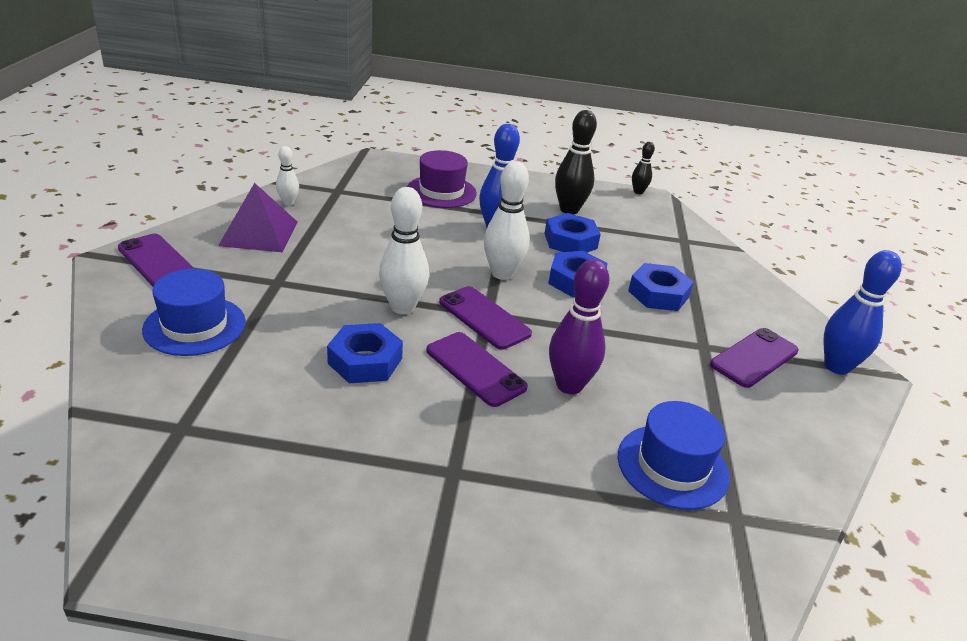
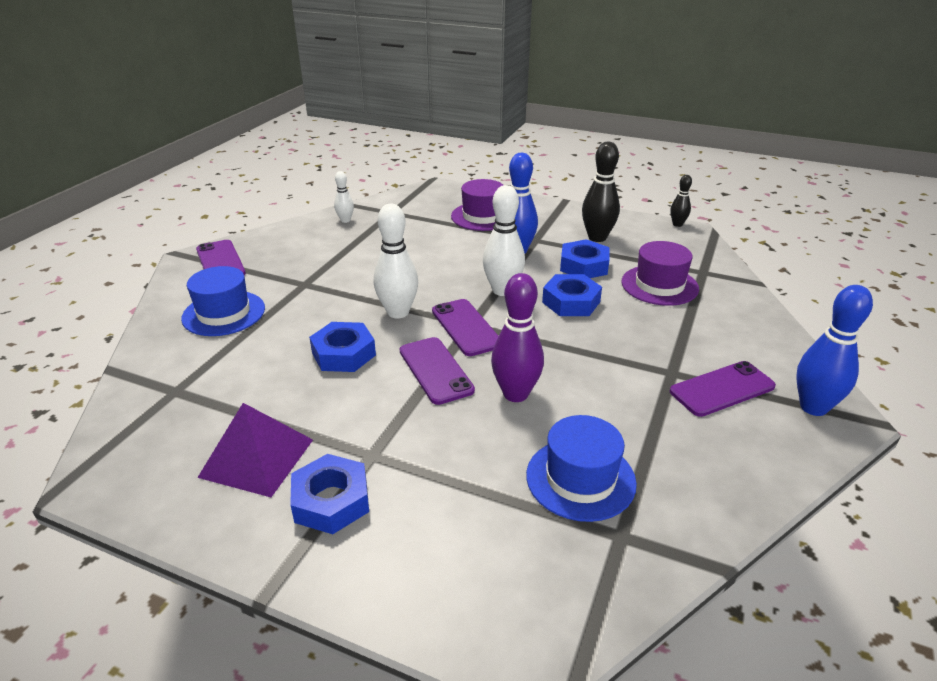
camera: 20 degrees right, 0 degrees up
(259, 233) = (309, 244): purple pyramid -> purple pyramid (257, 458)
(651, 257) = (659, 285): none -> purple hat
(658, 294) = (649, 320): blue nut -> blue nut (331, 501)

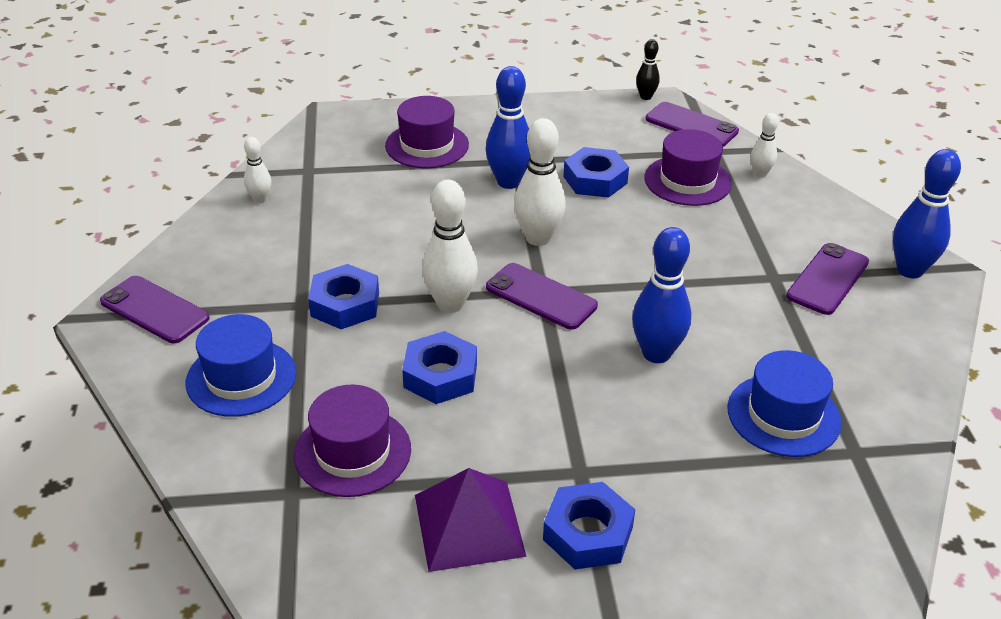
camera: 30 degrees left, 5 degrees up
(237, 380) = (352, 452): none -> purple hat
(435, 370) = (556, 358): purple phone -> purple phone (691, 125)
(515, 394) = (656, 353): purple bowling pin -> blue bowling pin
(571, 302) = (619, 229): blue nut -> blue nut (345, 304)
(597, 238) = (578, 138): black bowling pin -> none
(729, 296) = (760, 174): none -> white bowling pin

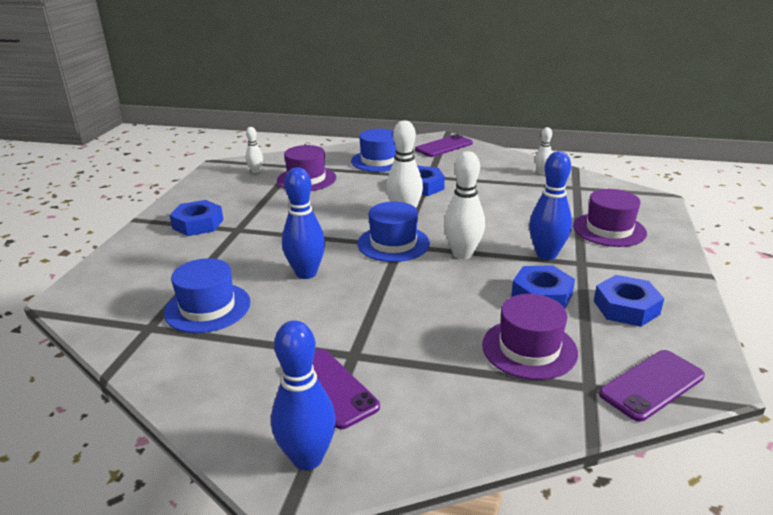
camera: 110 degrees right, 10 degrees down
(440, 375) = (343, 204): blue nut -> blue nut (626, 307)
(469, 525) = (235, 198): purple pyramid -> none
(541, 297) = (393, 243): purple phone -> blue hat
(645, 97) = (723, 367): black bowling pin -> none
(760, 174) = (533, 406): white bowling pin -> white bowling pin (256, 171)

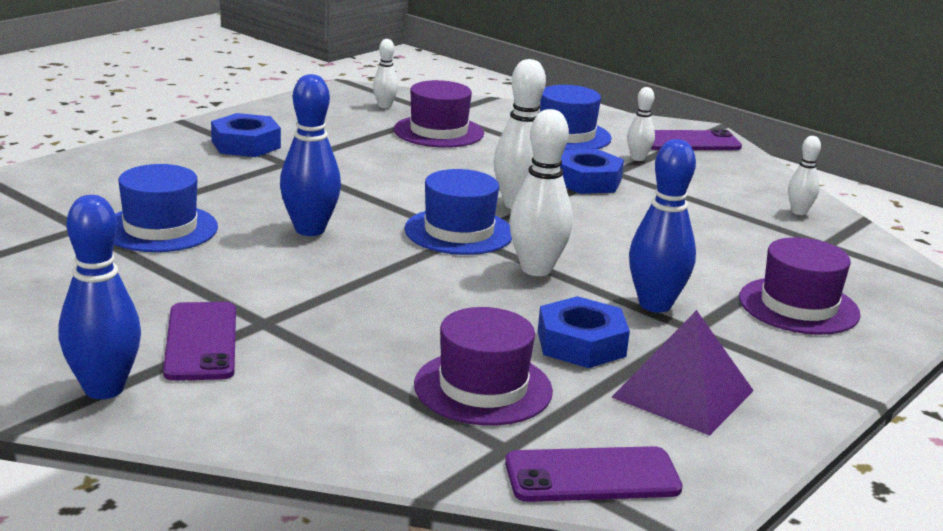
camera: 25 degrees right, 5 degrees down
(431, 164) = (638, 158): none -> white bowling pin
(626, 307) = (683, 394): blue nut -> purple pyramid

